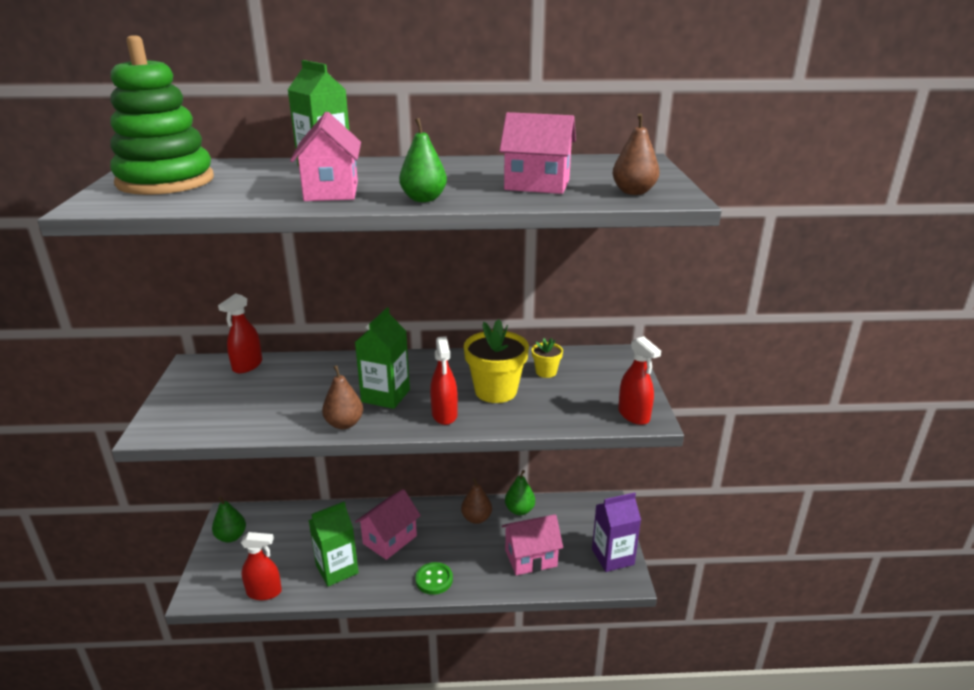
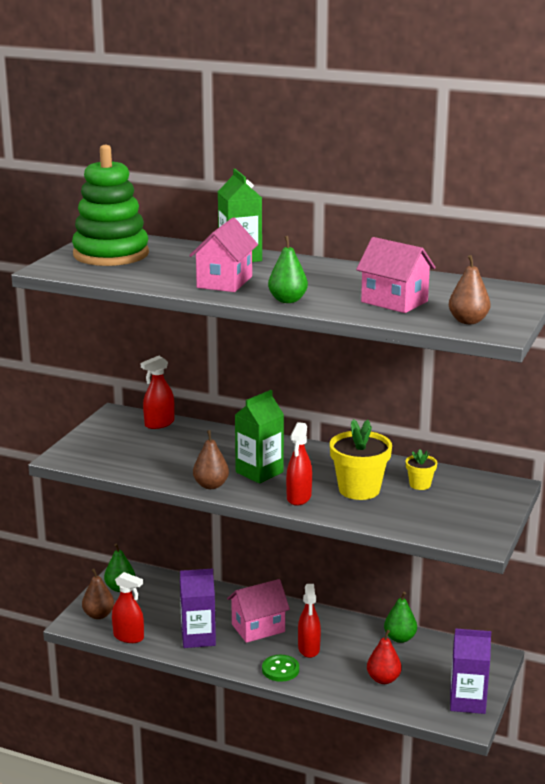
camera: 25 degrees right, 5 degrees down
(337, 569) = (198, 637): green carton -> purple carton
(476, 518) = (351, 633): brown pear -> brown pear (98, 615)
(530, 558) = (383, 679): pink house -> red pear
(634, 415) = (470, 536): red spray bottle -> red spray bottle (309, 649)

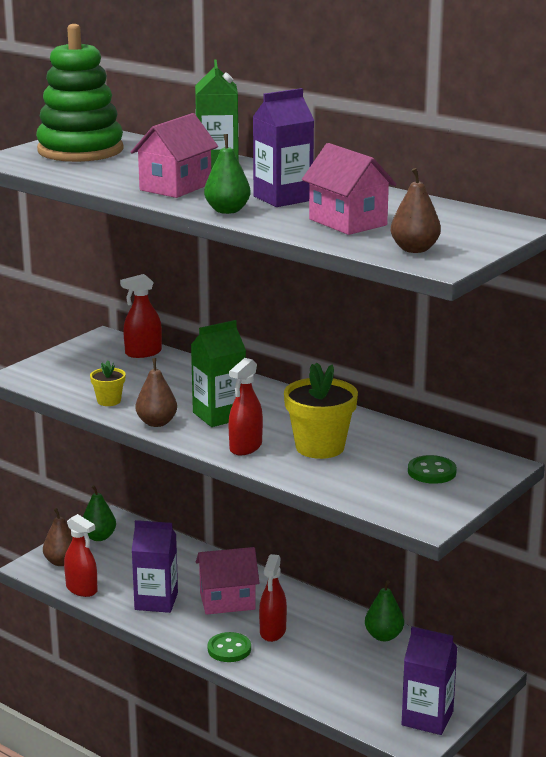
camera: 15 degrees right, 0 degrees up
(323, 285) = (283, 198): none -> purple carton
(383, 679) = (341, 678): red pear -> none
(420, 485) = (394, 450): yellow flower pot -> yellow flower pot (109, 401)
(460, 499) = (431, 472): none -> green button

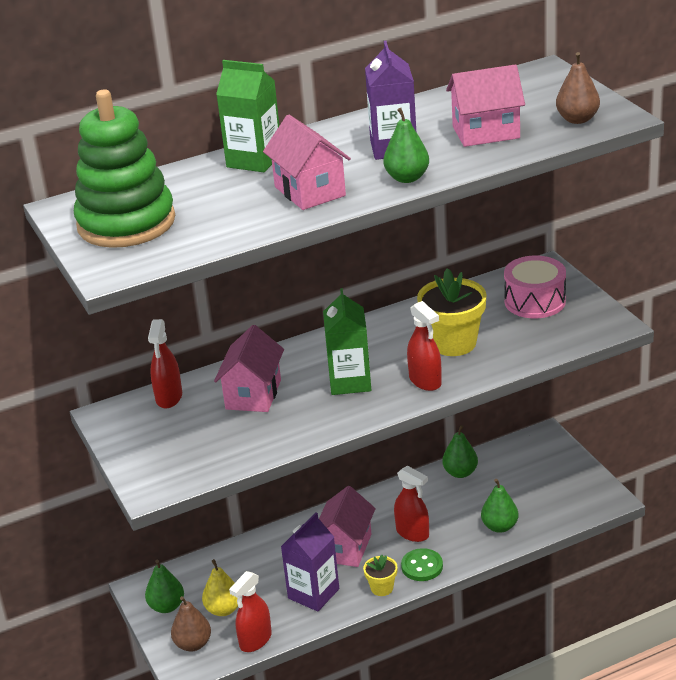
camera: 60 degrees left, 10 degrees up
(82, 589) = (255, 640): red spray bottle -> red spray bottle turned 150 degrees clockwise
(109, 401) = (265, 440): yellow flower pot -> yellow flower pot (382, 588)
(110, 563) = (223, 609): none -> yellow pear
(157, 423) = (337, 420): brown pear -> none
(170, 382) = (253, 394): none -> pink house
(319, 680) = (499, 526): none -> green pear
(427, 718) = (583, 484): purple carton -> none
(431, 472) = (535, 301): green button -> pink drum

